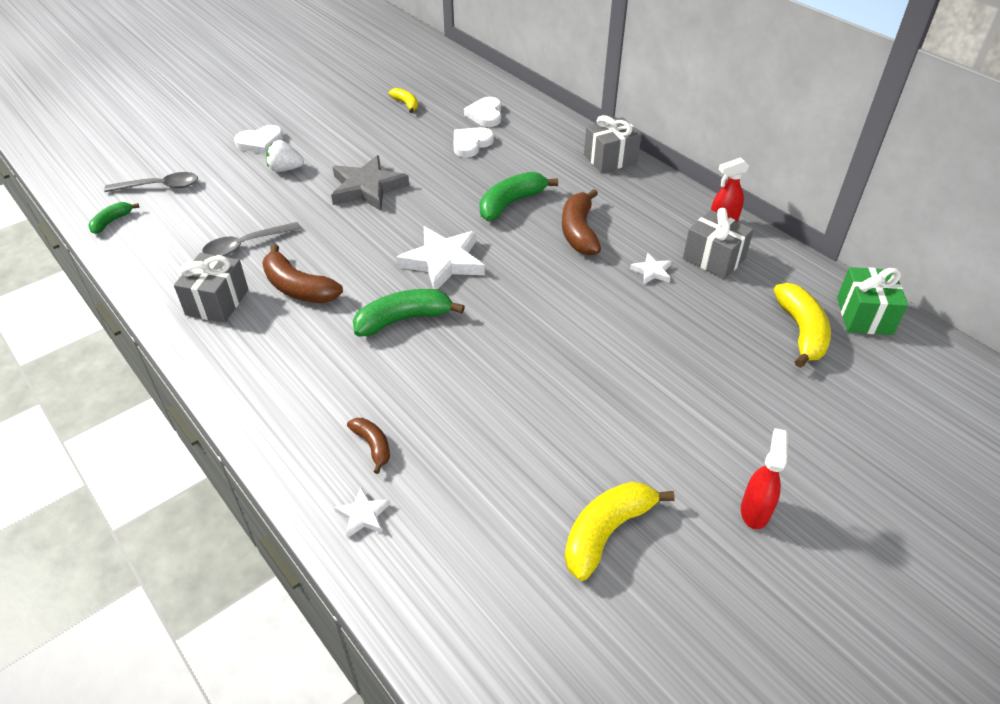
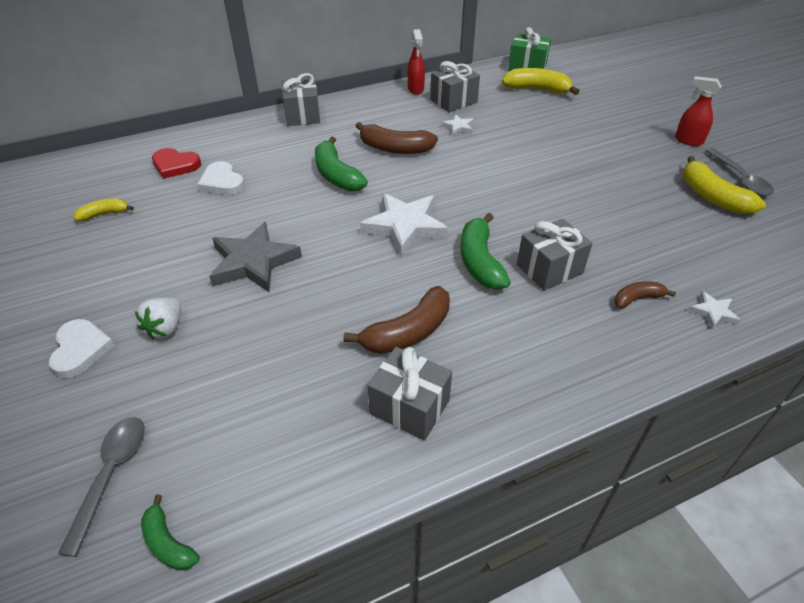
camera: 75 degrees left, 0 degrees up
(246, 245) = (308, 375): grey spoon -> grey spoon (740, 179)
(405, 372) = (549, 269): none -> grey gift
(485, 115) = (175, 165): white heart -> red heart

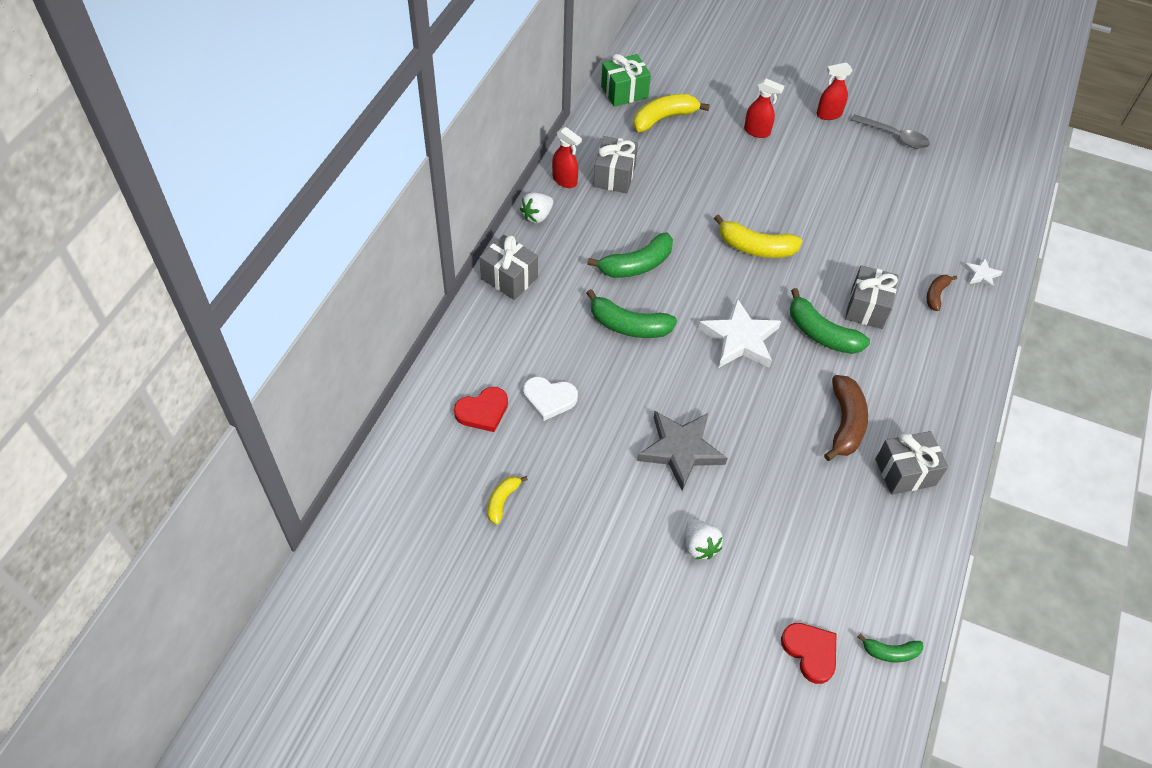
camera: 45 degrees left, 10 degrees up
(80, 350) = (670, 607): white heart -> none
(111, 474) = (810, 652): grey spoon -> red heart
(369, 96) = (537, 216): none -> white strawberry
(395, 148) = (636, 265): brown banana -> green banana
(458, 127) = (655, 207): white star -> none
(605, 124) = (757, 132): none -> red spray bottle
(712, 197) = (894, 168): yellow banana -> yellow banana (755, 247)

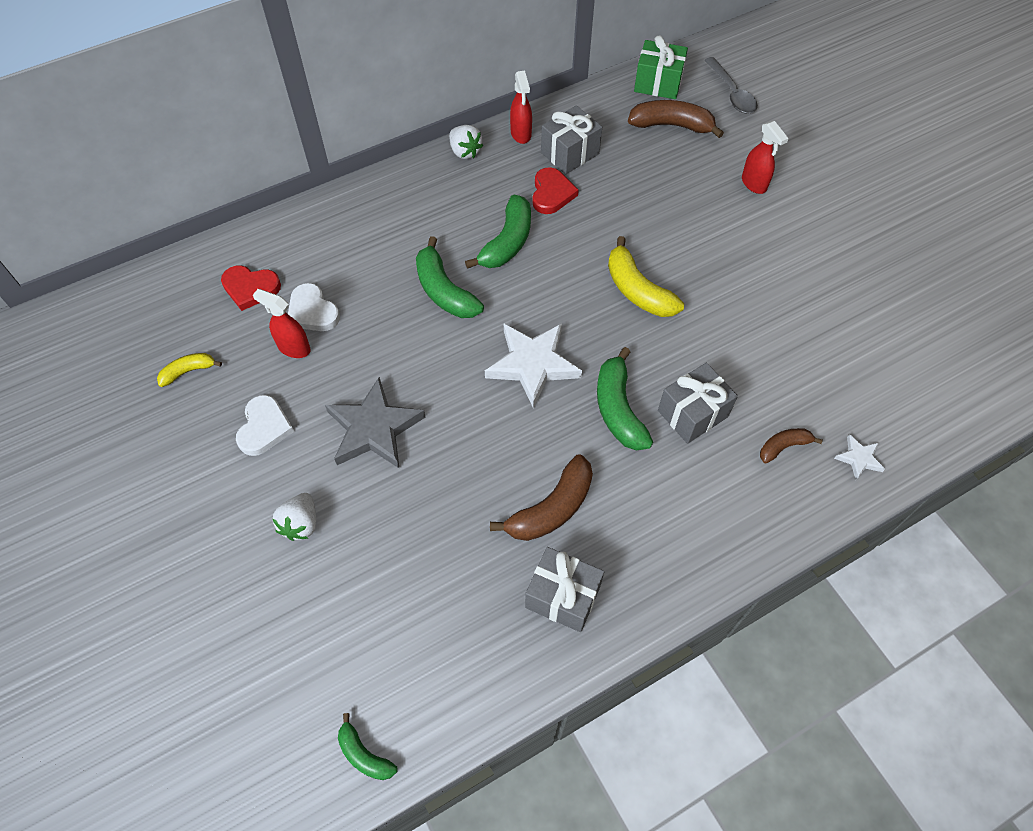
camera: 40 degrees right, 5 degrees up
(509, 278) = (386, 191): grey gift -> none
(537, 216) = (465, 151): white strawberry -> white strawberry turned 120 degrees counterclockwise
(604, 501) = (264, 427): none -> white heart
(636, 265) = (507, 242): green banana -> green banana turned 75 degrees counterclockwise
(664, 118) = (671, 125): yellow banana -> brown banana
(810, 652) = (293, 693): red heart -> red heart (551, 193)
(828, 114) = (850, 205): red spray bottle -> red spray bottle (293, 348)
(894, 136) = (904, 264): grey spoon -> grey spoon (732, 93)

